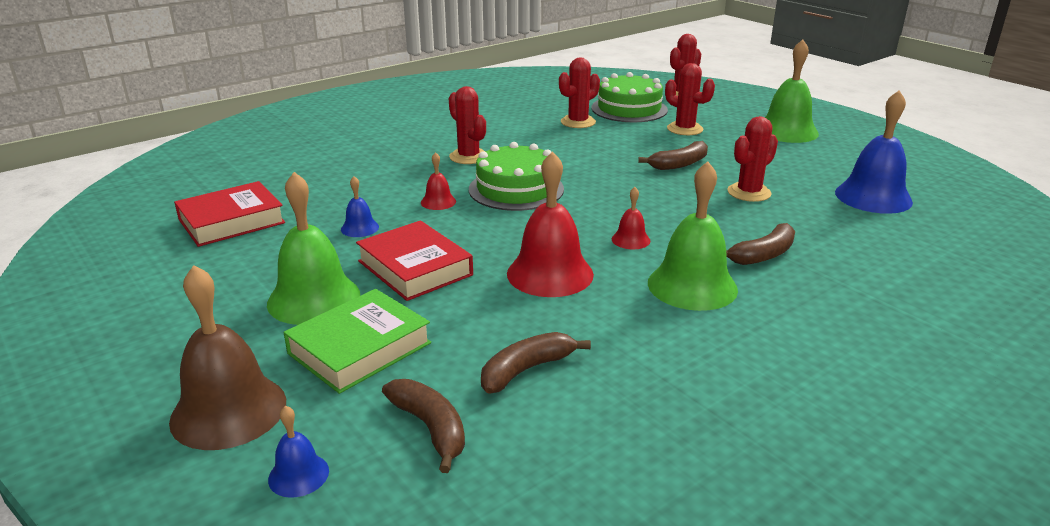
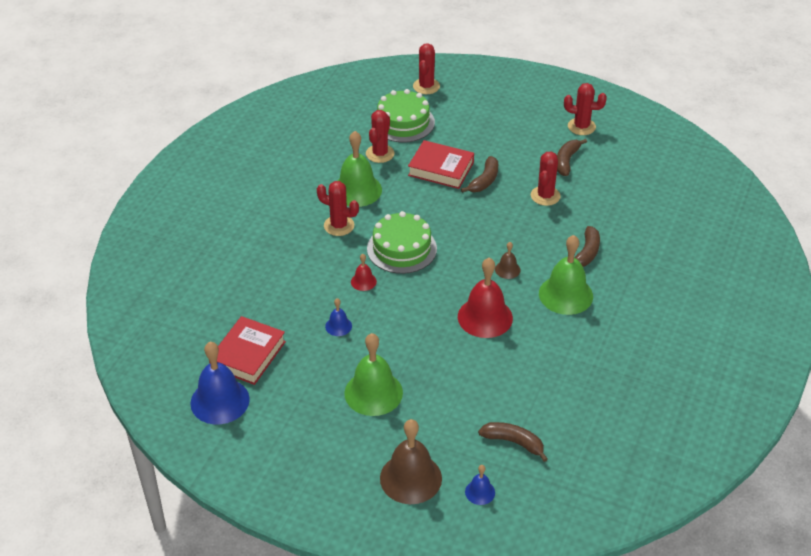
camera: 30 degrees left, 15 degrees up
(360, 348) = (434, 414): green book -> none
(415, 268) = (406, 345): red book -> red book (441, 169)
(526, 370) = (528, 389): brown banana -> brown banana (566, 161)
(630, 240) = (507, 269): red bell -> brown bell
(685, 129) = (460, 136): red cactus -> red cactus (581, 126)
(786, 131) = (528, 114): green bell -> green bell (357, 190)
(873, 197) = (617, 172): blue bell -> blue bell (220, 401)

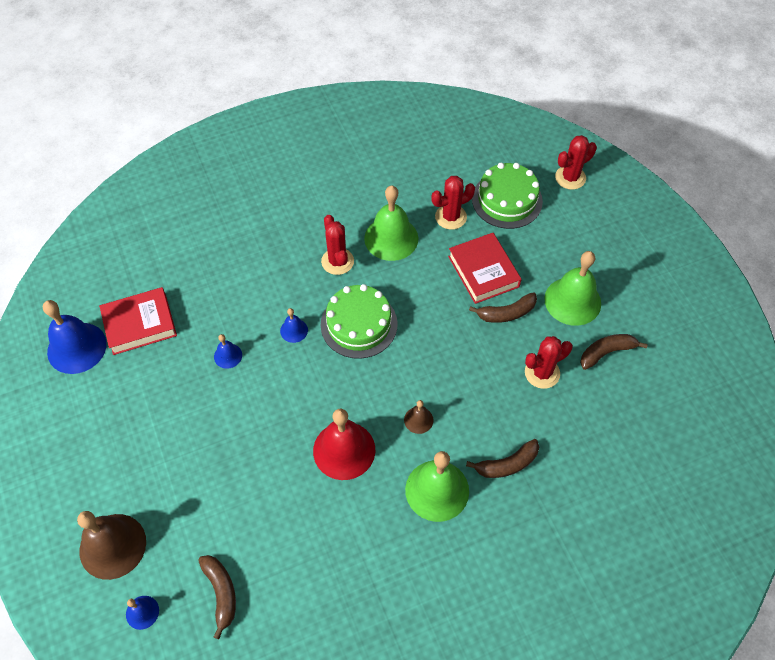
camera: 45 degrees right, 15 degrees up
(363, 281) = (294, 330): red bell -> blue bell
(373, 393) = (180, 441): green bell -> green bell (572, 301)
(581, 126) = (666, 327): red cactus -> none

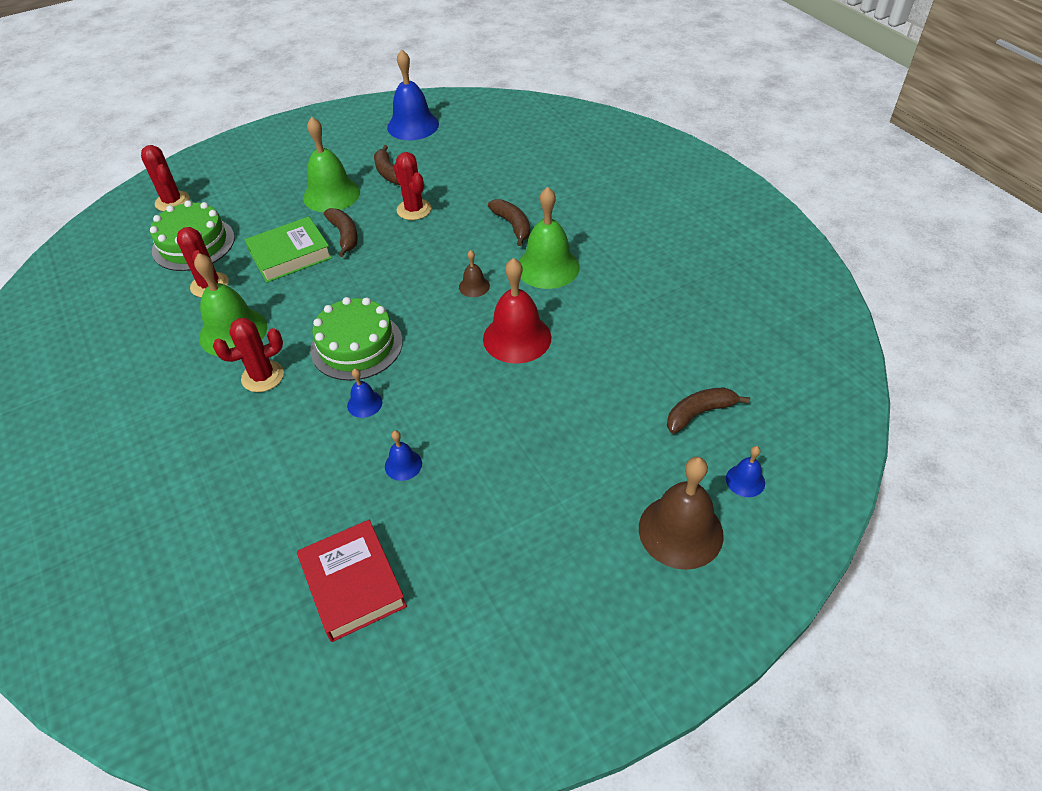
camera: 95 degrees left, 10 degrees down
(77, 347) = (395, 664): blue bell -> blue bell (413, 125)
(483, 271) = (290, 255): red book -> green book

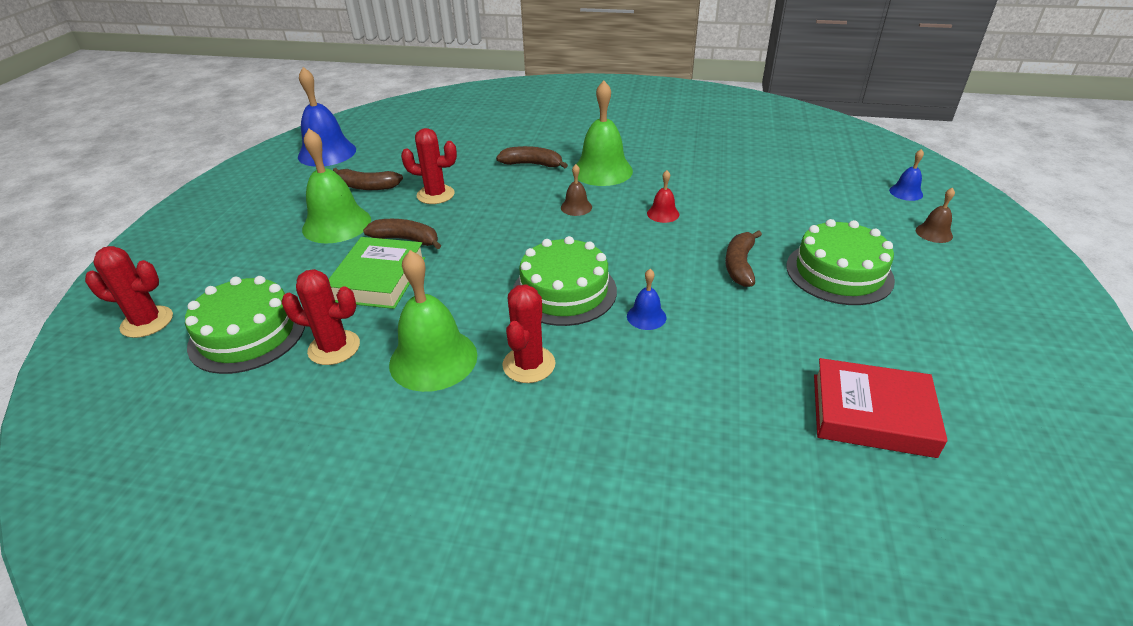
camera: 50 degrees left, 10 degrees down
(403, 465) = (747, 326): blue bell -> none
(517, 338) = (663, 214): red bell -> red bell, size x0.48
(535, 488) = (839, 272): none -> green cake
(680, 531) = (934, 233): brown bell -> brown bell, size x0.48
(699, 413) = (827, 181): brown banana -> brown banana (740, 265)

